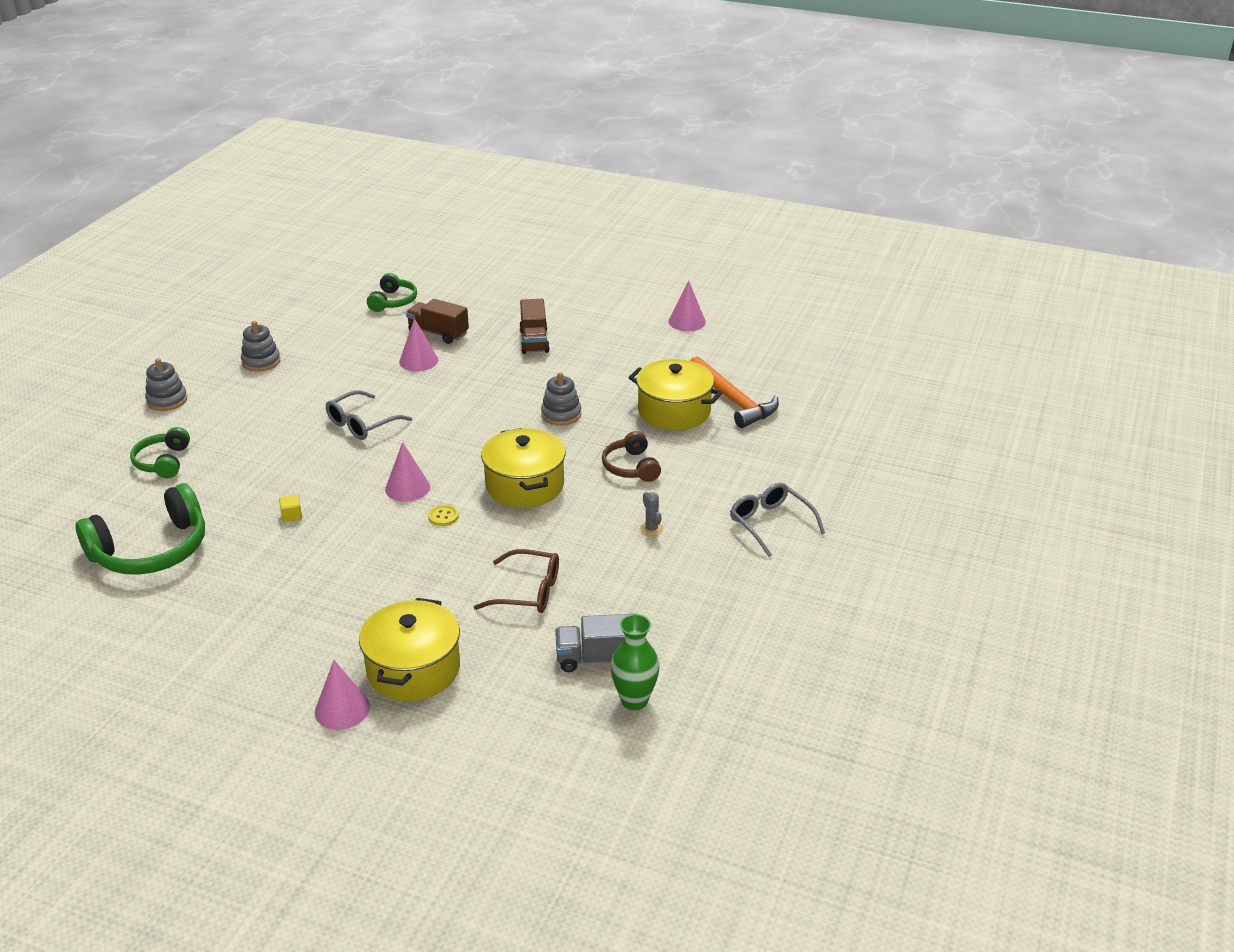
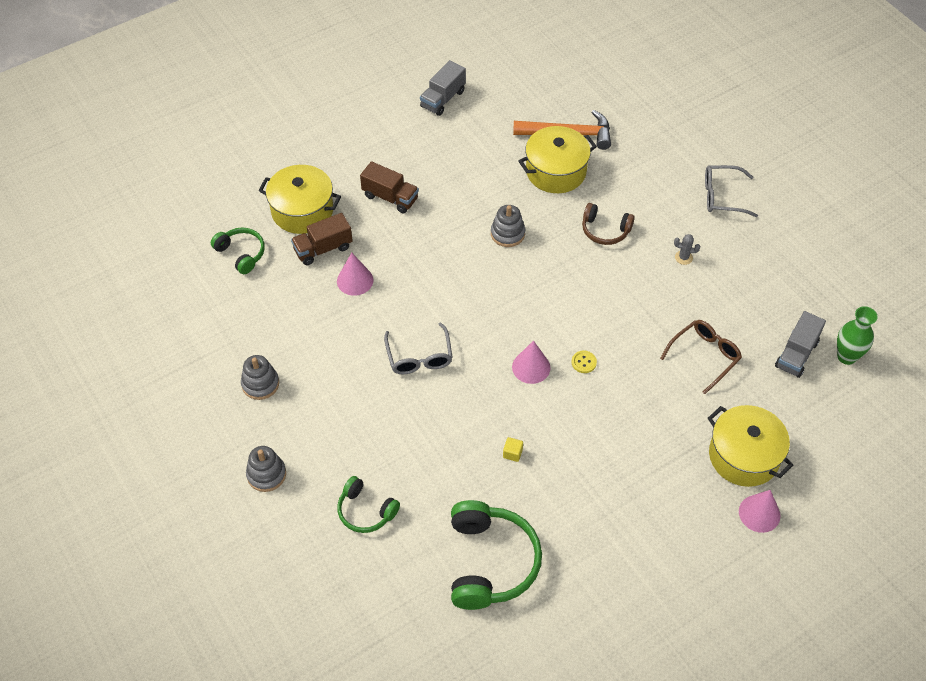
camera: 55 degrees left, 20 degrees up
(525, 485) = (581, 298): yellow pot -> yellow pot (302, 211)
(687, 321) = (443, 99): pink cone -> grey truck

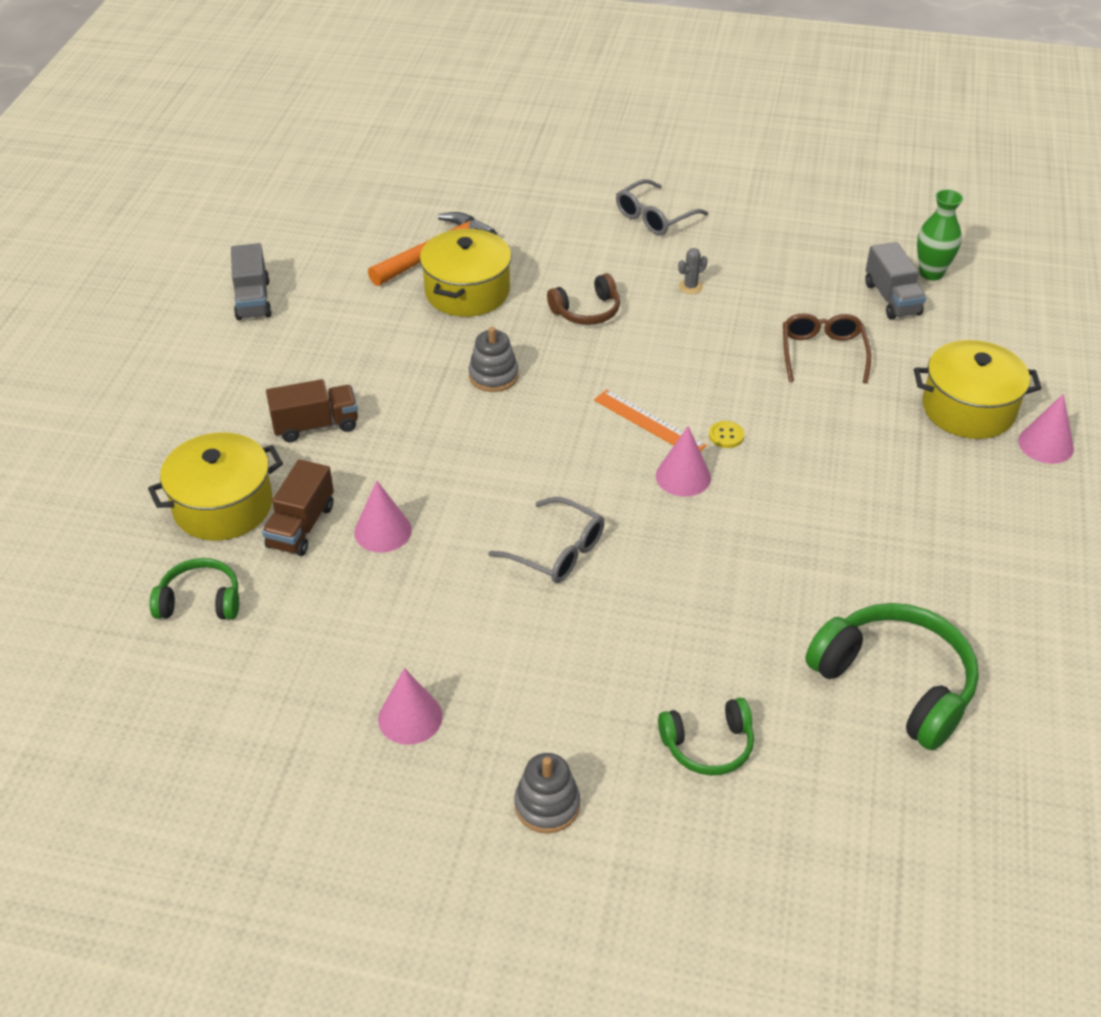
camera: 45 degrees left, 10 degrees down
(260, 384) = (410, 717): grey stacking toy -> pink cone
(512, 453) = (774, 566): yellow cube -> none
(553, 323) = (649, 422): none -> orange ruler

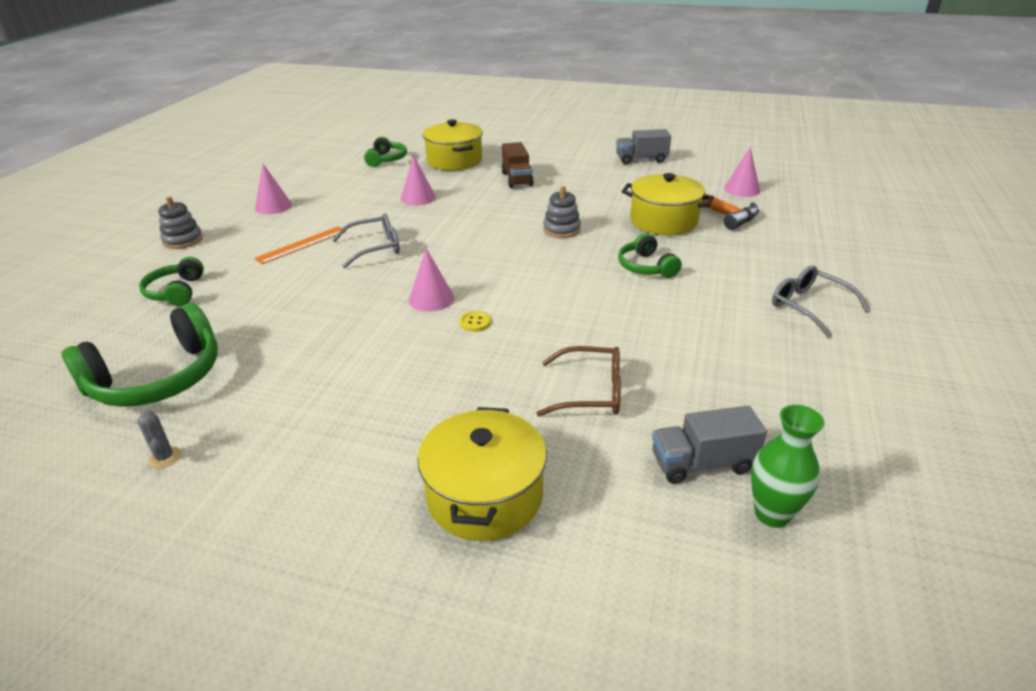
camera: 95 degrees right, 10 degrees down
(301, 526) = (431, 178): brown truck -> none
(557, 551) = (375, 248): grey glasses -> grey glasses turned 150 degrees counterclockwise
(587, 311) = (646, 267): brown headphones -> green headphones
(649, 422) = (499, 288): orange ruler -> orange ruler (302, 245)
(690, 287) = (693, 319): grey cactus -> grey cactus (164, 457)
(1045, 444) = (404, 560): pink cone -> pink cone (742, 189)

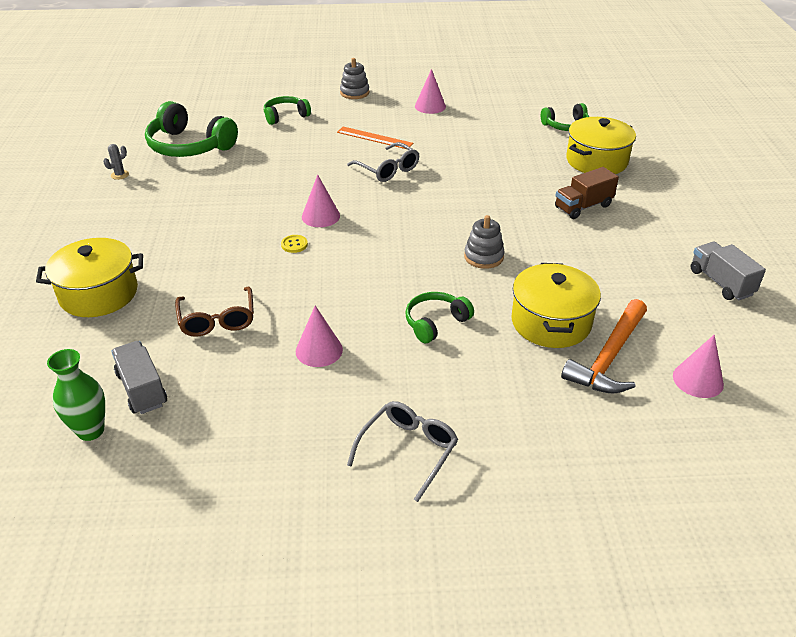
camera: 70 degrees right, 5 degrees up
(418, 198) = (495, 164): pink cone -> pink cone (319, 350)

